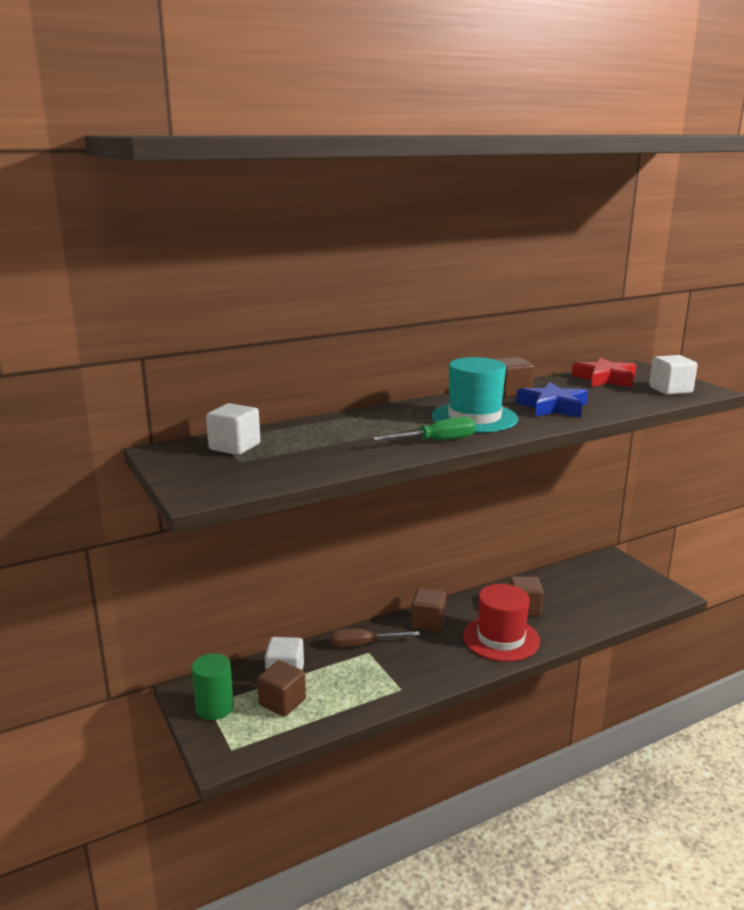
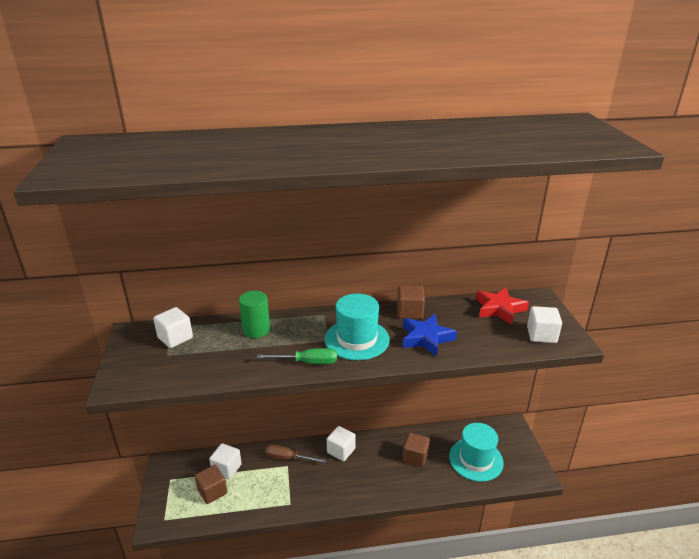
camera: 20 degrees right, 10 degrees up
(214, 708) = (172, 483): green cylinder -> green cylinder (256, 330)
(428, 622) = (341, 451): brown cube -> white cube
(501, 638) = (382, 480): red hat -> none
(595, 596) = (476, 459): none -> turquoise hat

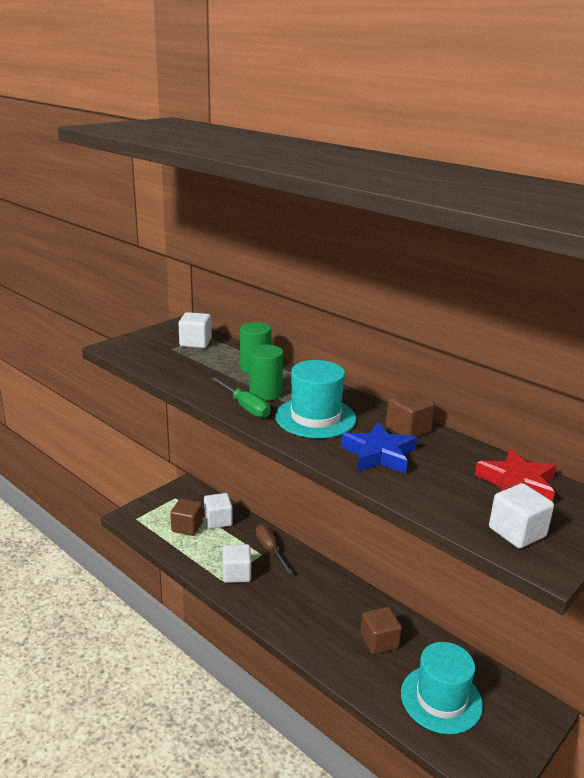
camera: 50 degrees right, 5 degrees down
(299, 343) = (265, 393): none -> green cylinder
(341, 451) = (320, 580): white cube -> white cube (236, 574)

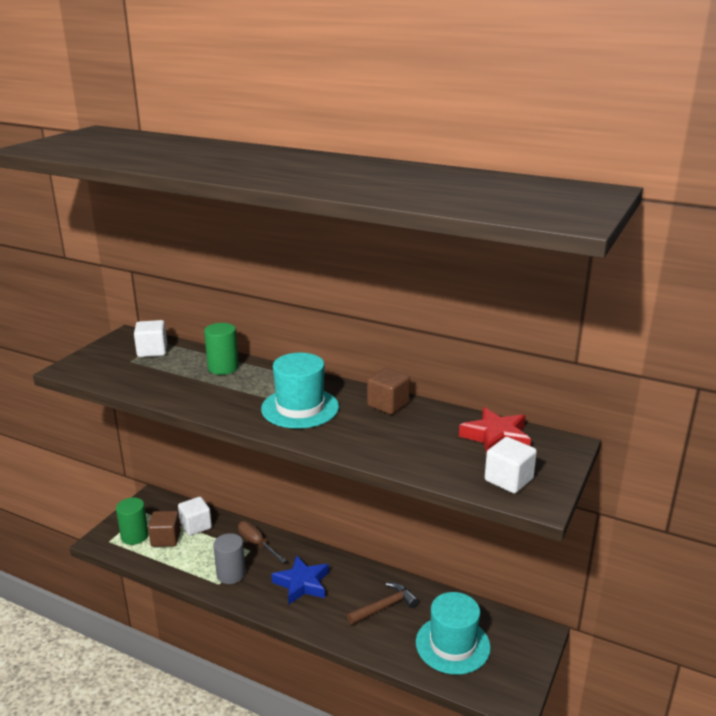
camera: 15 degrees left, 0 degrees up
(236, 574) = (231, 574): white cube -> grey cylinder
(245, 407) = (229, 409): green screwdriver -> none
(265, 393) = (243, 392): green cylinder -> green cylinder (134, 536)
(379, 454) = (370, 433): blue star -> blue star (302, 584)
(379, 641) = (384, 607): brown cube -> brown hammer

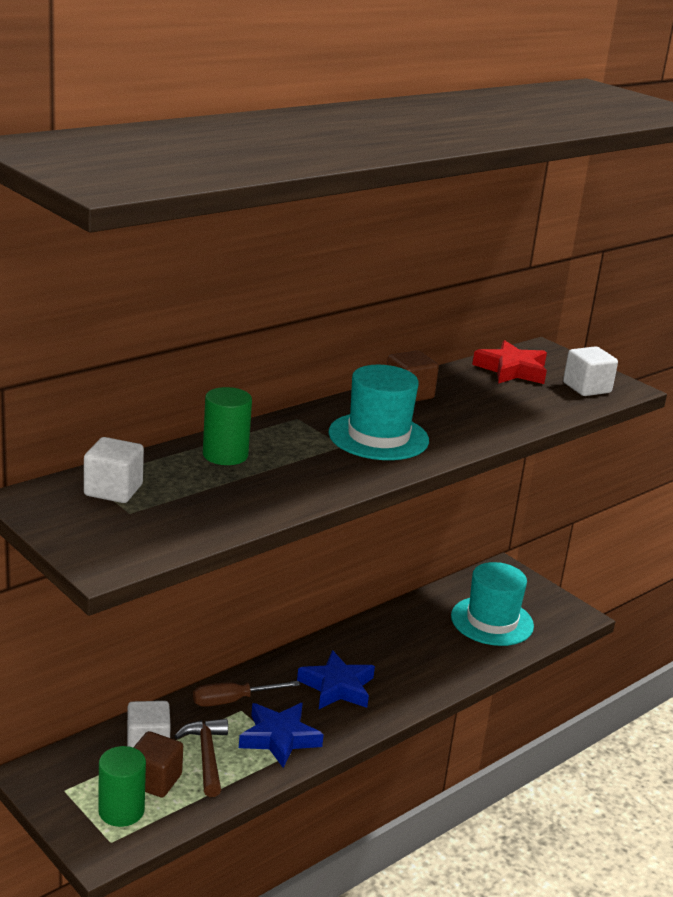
camera: 70 degrees left, 0 degrees up
(231, 574) = (279, 738): grey cylinder -> blue star
(384, 607) = (413, 642): brown hammer -> brown hammer (206, 756)

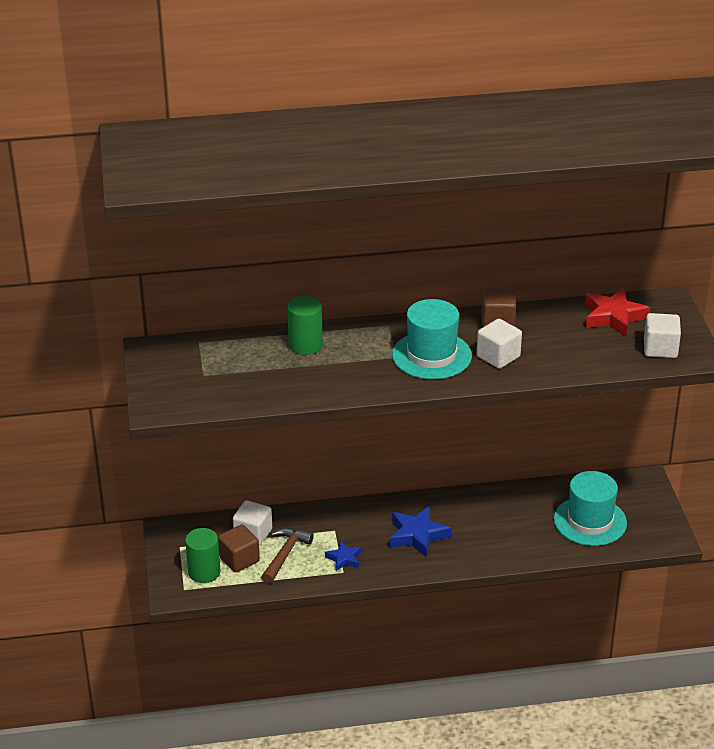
camera: 35 degrees right, 10 degrees up
(113, 490) = (207, 355): white cube -> white cube (498, 356)
(233, 701) = (334, 521): brown screwdriver -> none
(279, 738) = (344, 559): blue star -> blue star, size x0.58

